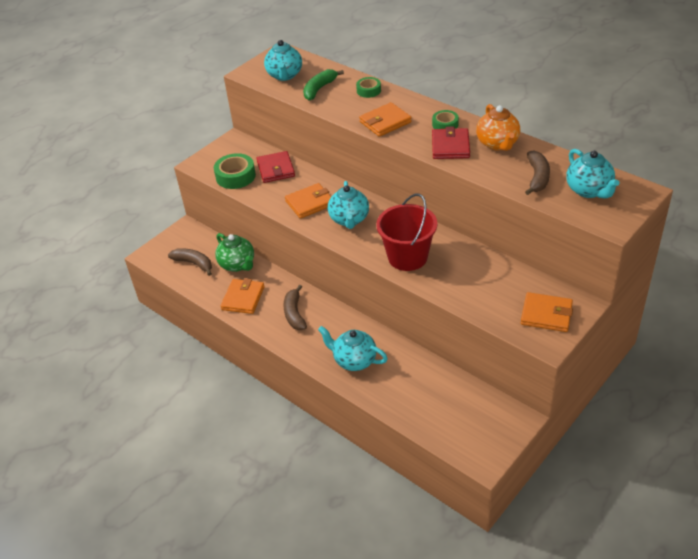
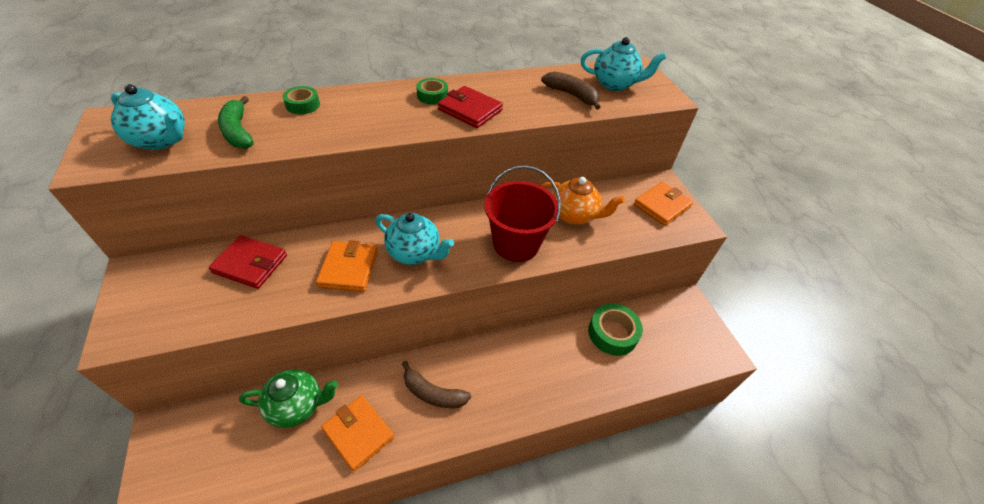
camera: 65 degrees left, 5 degrees up
(194, 263) = (237, 457): brown banana -> none
(235, 176) = (205, 309): green tape -> green tape (612, 333)
(354, 360) = (543, 378): turquoise teapot -> none
(385, 122) = (374, 123): orange wallet -> none
(497, 144) = (500, 87): orange teapot -> orange teapot (574, 215)

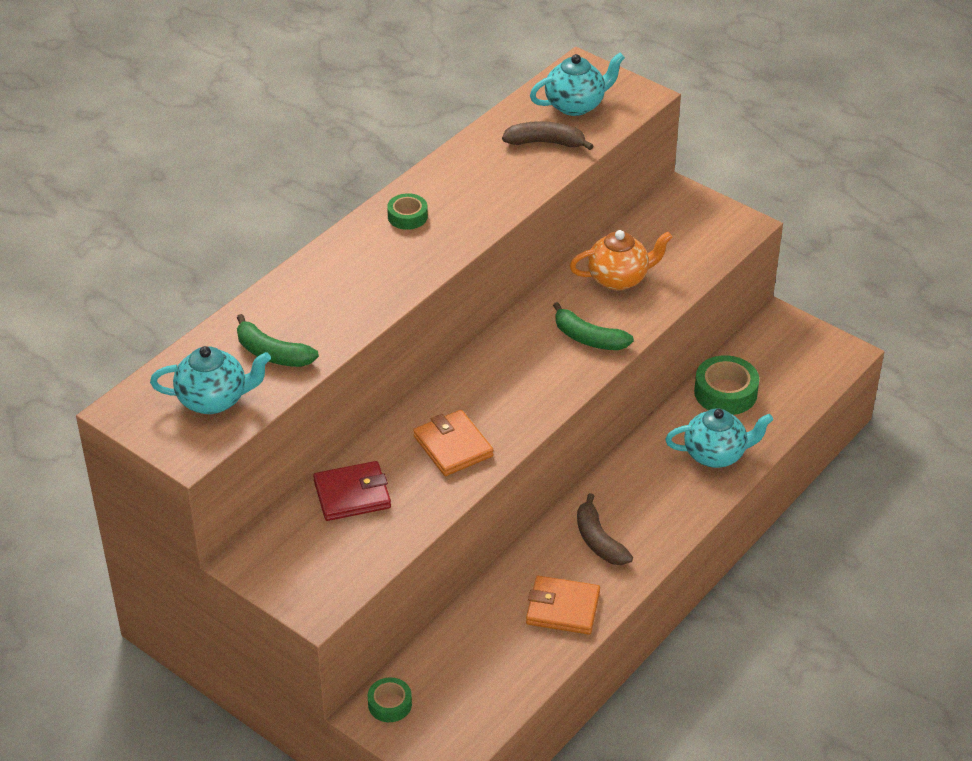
camera: 30 degrees left, 5 degrees down
(297, 406) = (479, 623): green teapot -> none
(302, 105) = (292, 295): green tape -> green tape (390, 704)
(414, 253) = (500, 399): turquoise teapot -> turquoise teapot (715, 455)
(433, 393) = (598, 540): brown banana -> brown banana turned 75 degrees clockwise
(470, 110) = (464, 214): red wallet -> none
(516, 244) = (588, 338): red bucket -> green banana
(661, 206) = (697, 222): orange wallet -> none

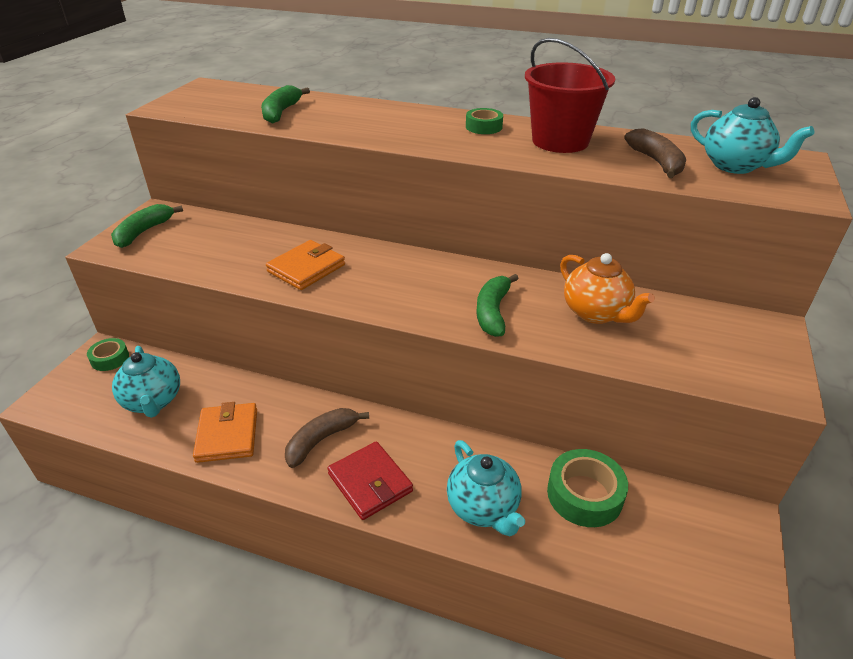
camera: 70 degrees right, 5 degrees down
(214, 400) = (222, 105): turquoise teapot -> turquoise teapot (153, 401)
(298, 574) = (144, 232): none -> green banana
(352, 494) = (235, 236): red wallet -> red wallet (370, 483)
(471, 180) = (560, 141): none -> red bucket

